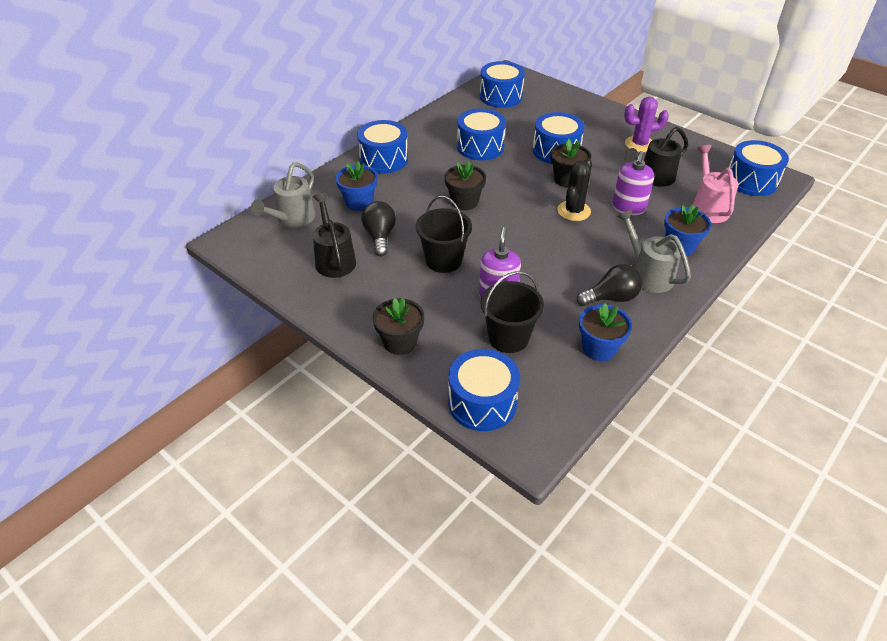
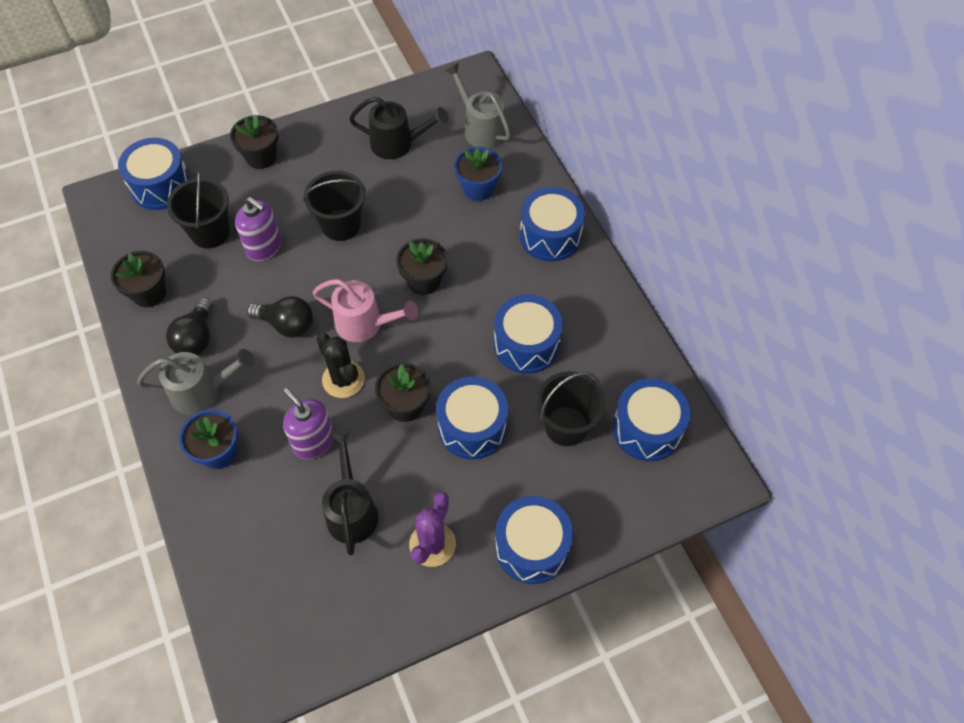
camera: 115 degrees right, 15 degrees up
(380, 236) = (410, 187): black light bulb -> black light bulb (287, 325)
(523, 120) = (566, 426): none -> black bucket
(599, 348) = (149, 293): blue flower pot -> black flower pot
(708, 207) = (259, 536): pink watering can -> pink watering can (366, 324)
(751, 181) = (271, 637): blue drum -> blue drum (532, 547)

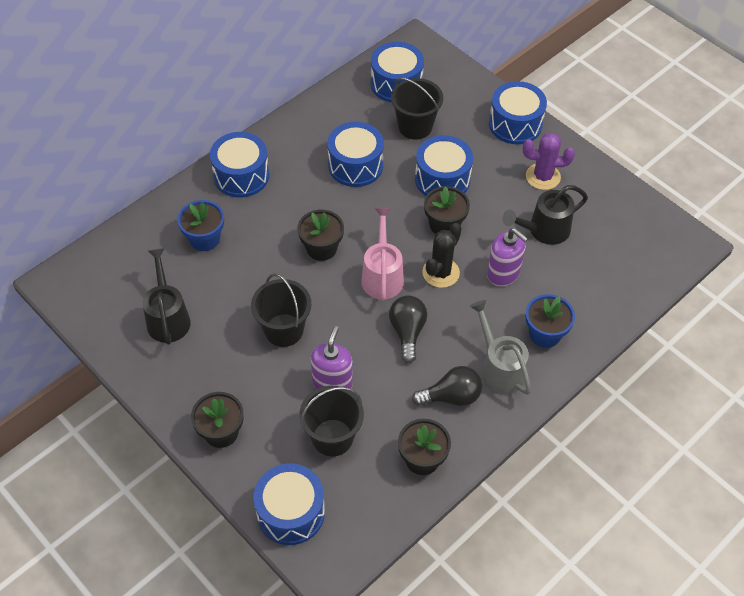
camera: 110 degrees left, 5 degrees down
(313, 441) = (503, 273): purple soap dispenser -> purple soap dispenser turned 75 degrees counterclockwise
(480, 128) = (128, 257): grey watering can -> none

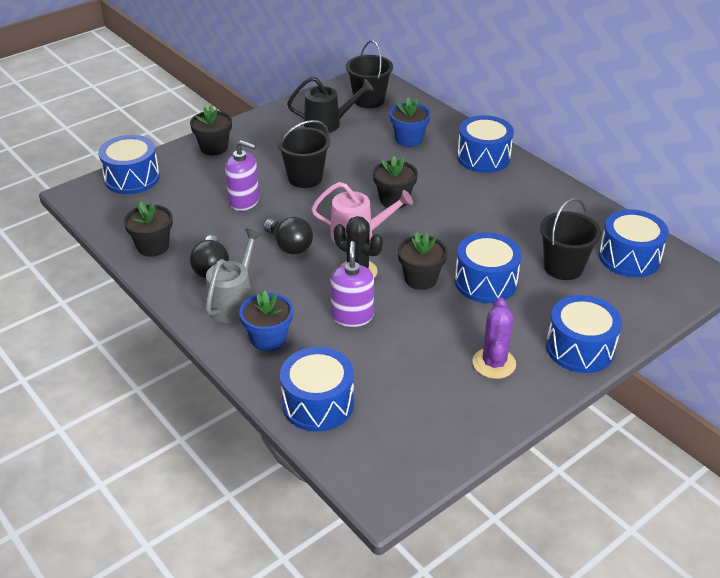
camera: 95 degrees right, 15 degrees down
(332, 437) = (191, 200): black bucket -> black bucket (369, 100)
(355, 165) = (501, 224): blue drum -> blue drum (318, 403)
(407, 332) = (289, 246): black light bulb -> black light bulb turned 45 degrees clockwise
(499, 368) = (234, 301): grey watering can -> grey watering can turned 45 degrees counterclockwise
(503, 273) = (352, 316): purple soap dispenser -> purple soap dispenser turned 135 degrees clockwise
(543, 231) = (410, 354): black watering can -> none

